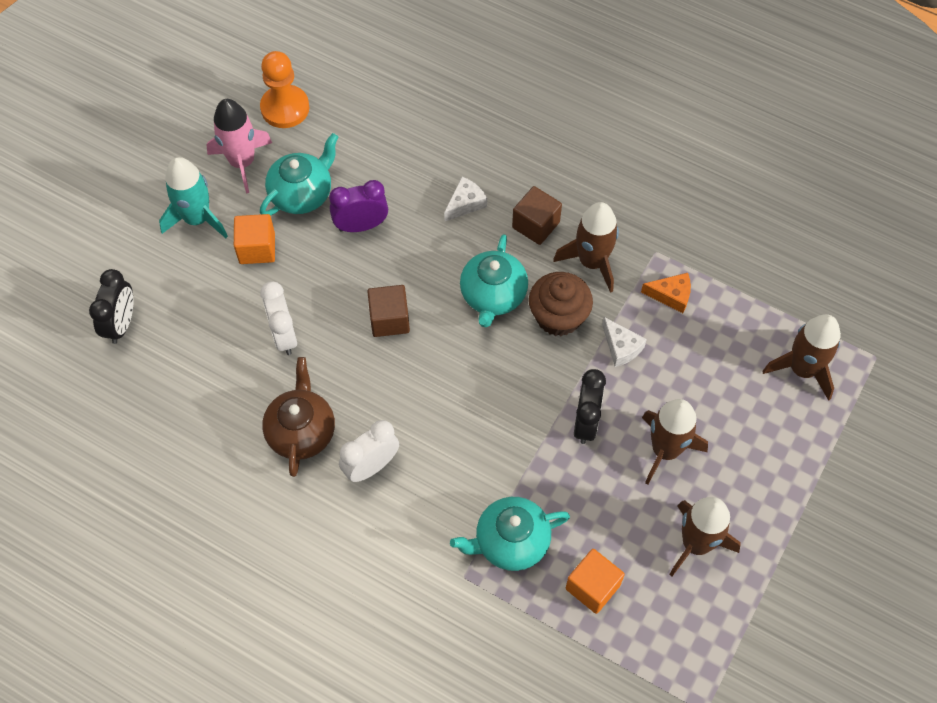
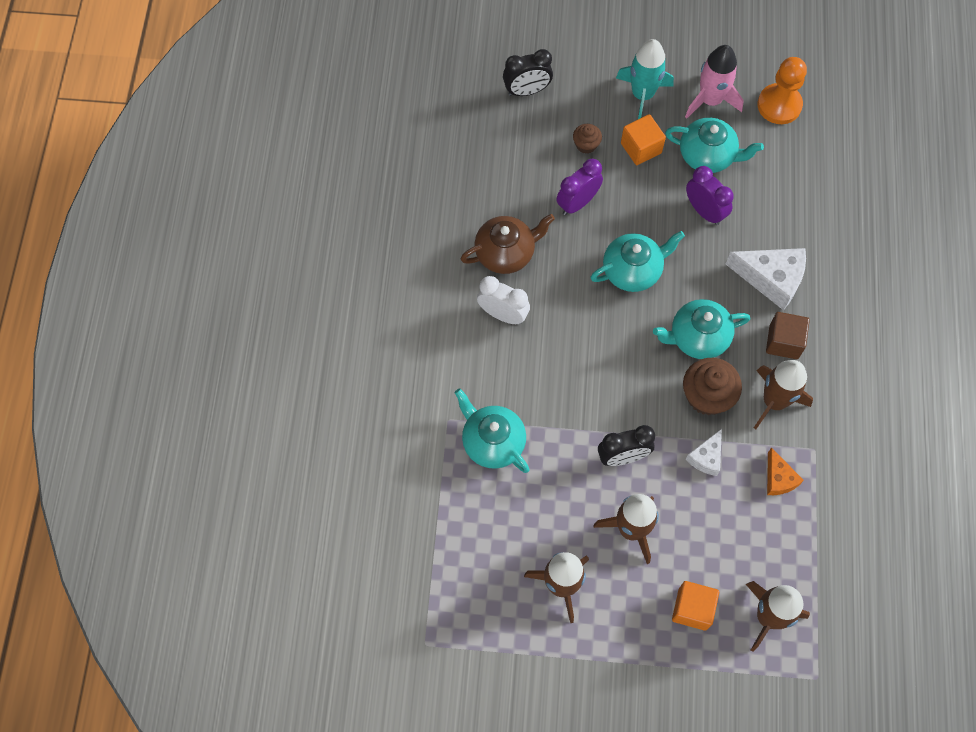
camera: 65 degrees right, 5 degrees up
(221, 297) = (586, 145): none -> brown cupcake
(284, 336) = (577, 203): white clock -> purple clock
(389, 319) = (633, 270): brown cube -> turquoise teapot
(465, 203) = (771, 279): white cheese -> white cheese, size x1.77
(592, 587) = (485, 519): orange cube -> orange cube (692, 609)

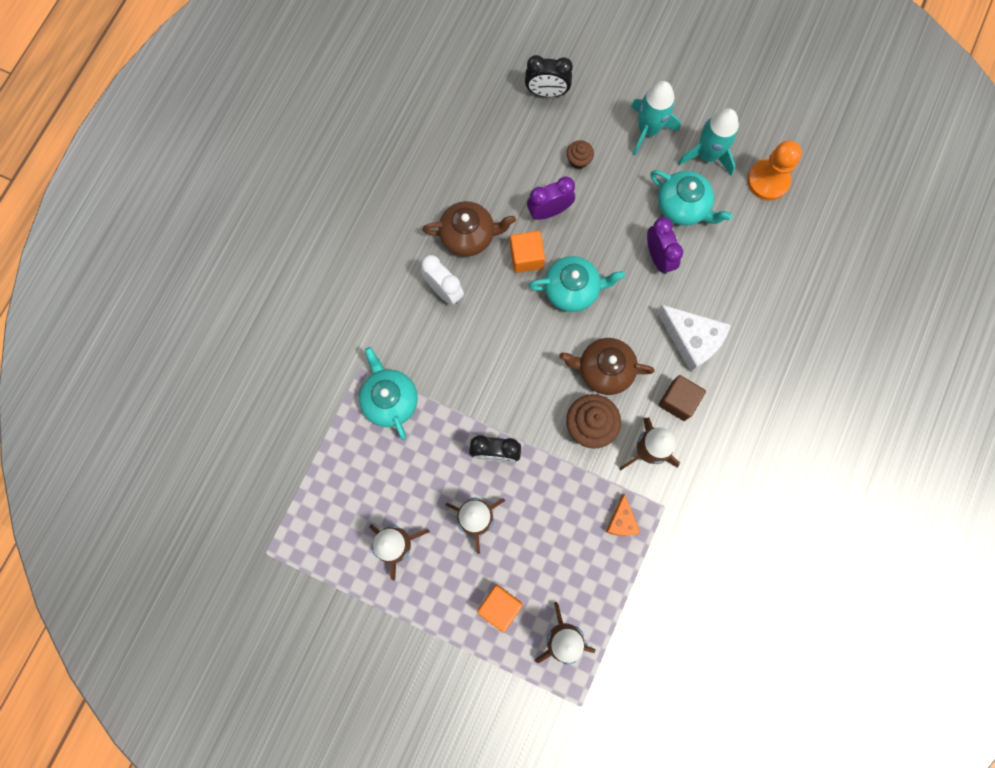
camera: 20 degrees right, 10 degrees up
(641, 148) = (626, 179): orange cube -> orange cube (526, 257)
(697, 337) = (604, 370): turquoise teapot -> brown teapot
(706, 457) = (566, 479): white cheese -> none
(710, 100) = (707, 155): pink rocket -> turquoise rocket

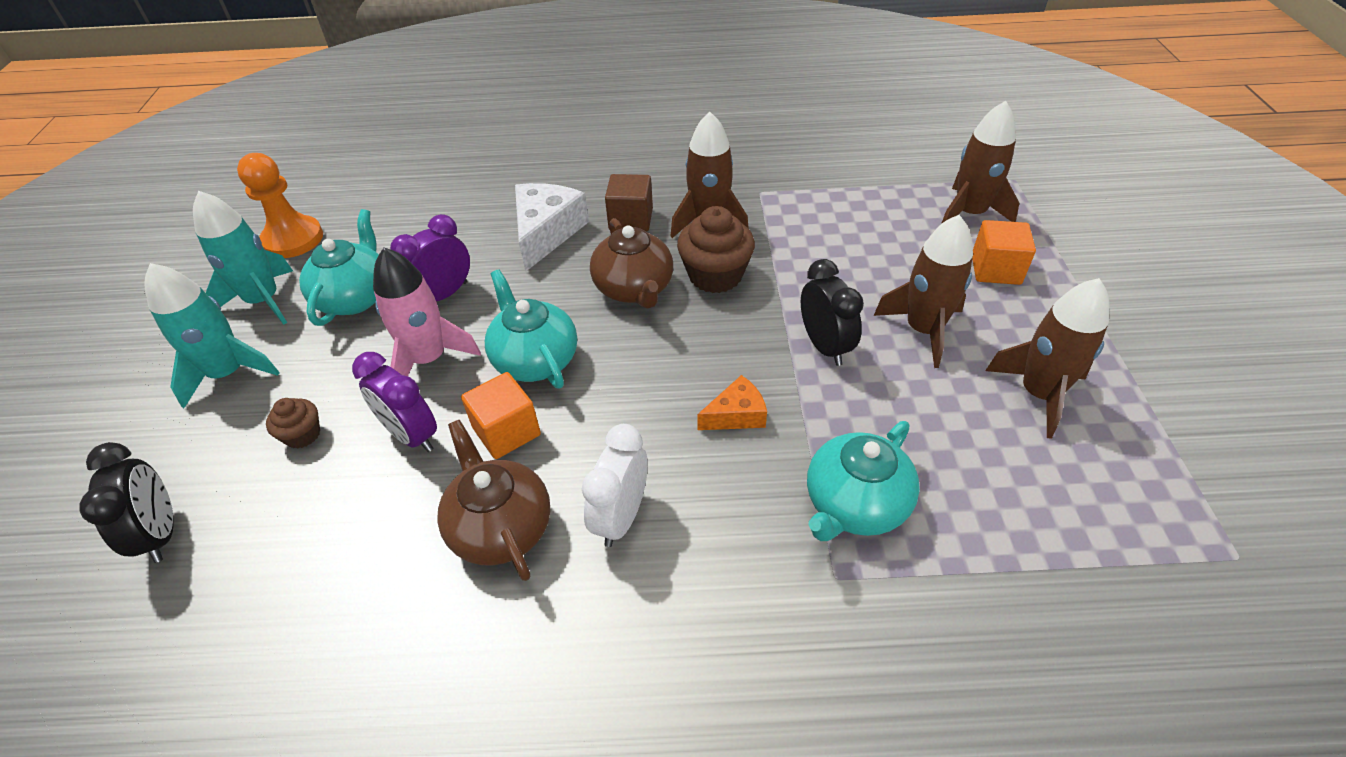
camera: 115 degrees left, 30 degrees down
(603, 234) = (429, 359): none -> pink rocket
(621, 521) = (804, 214): orange cheese -> orange cheese (736, 415)

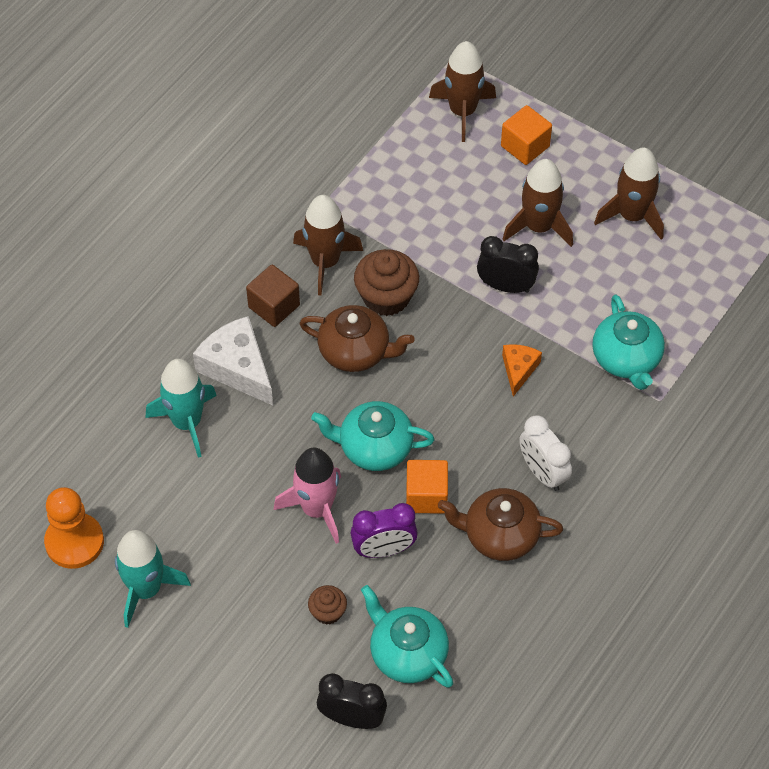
camera: 55 degrees left, 10 degrees up
(228, 373) = (218, 638): turquoise rocket -> turquoise rocket (186, 422)
(355, 297) = (200, 527): turquoise teapot -> turquoise teapot (407, 653)
(444, 295) = (252, 469): purple clock -> none

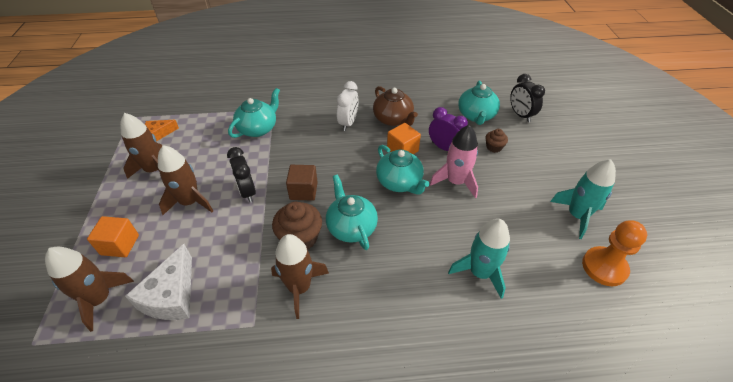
camera: 130 degrees left, 10 degrees down
(237, 368) = (419, 275): white cheese -> white cheese (171, 296)
(274, 306) = (359, 290): brown cube -> brown cube (303, 191)
(355, 351) = (351, 227): brown teapot -> turquoise teapot
(519, 370) = (299, 158): orange cheese -> orange cheese (159, 133)

